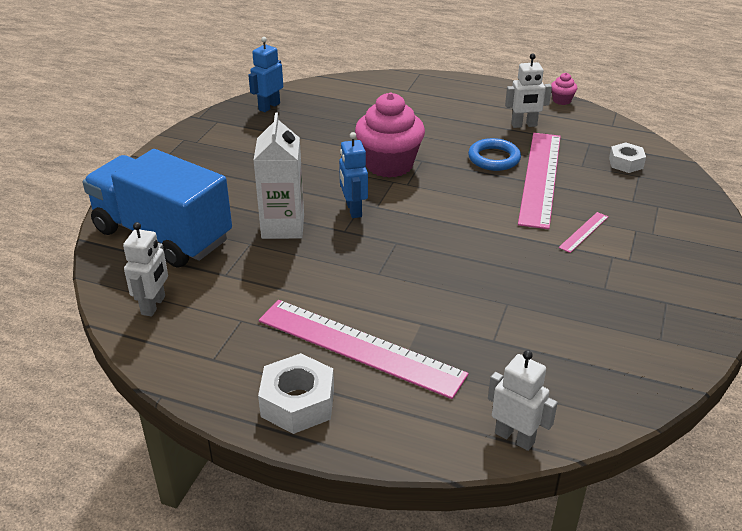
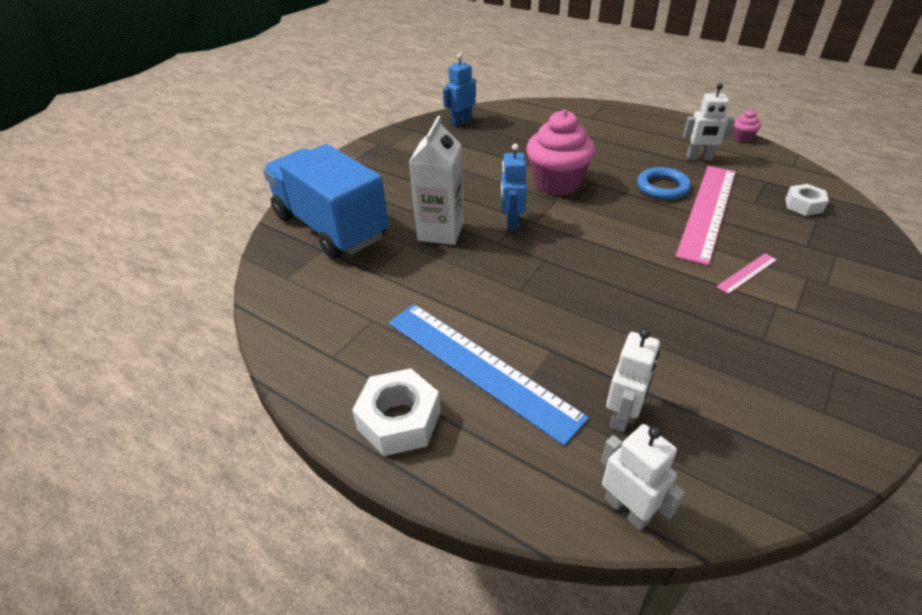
camera: 15 degrees right, 5 degrees up
(153, 305) = (298, 293): white robot -> white robot (622, 415)
(359, 347) = (480, 367): pink ruler -> blue ruler

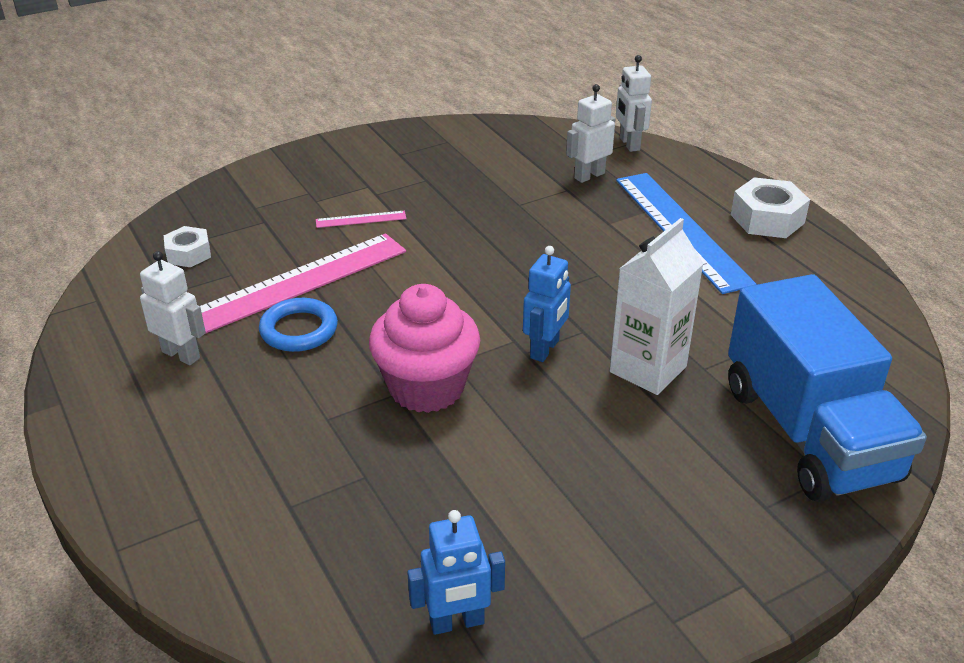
camera: 155 degrees left, 5 degrees down
(742, 138) = (63, 365): pink cupcake -> none

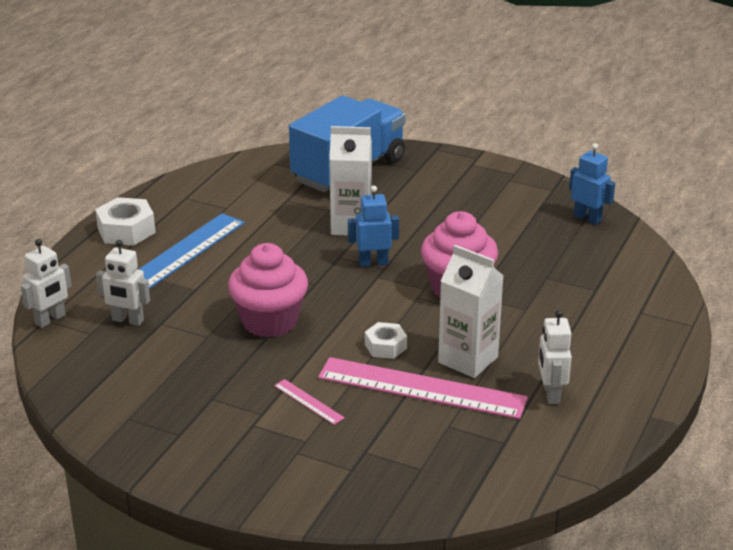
camera: 125 degrees left, 5 degrees down
(188, 254) = (451, 463): white nut -> white nut (385, 346)
(299, 330) = (468, 360): blue ring -> white carton
(504, 242) = (269, 321): none -> pink cupcake

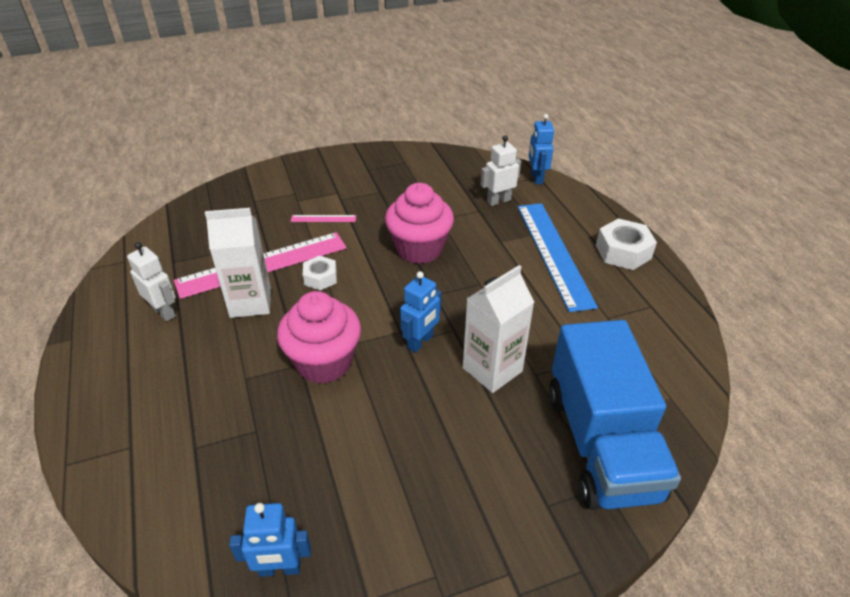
camera: 135 degrees right, 10 degrees up
(50, 320) = (536, 178): white robot -> blue robot

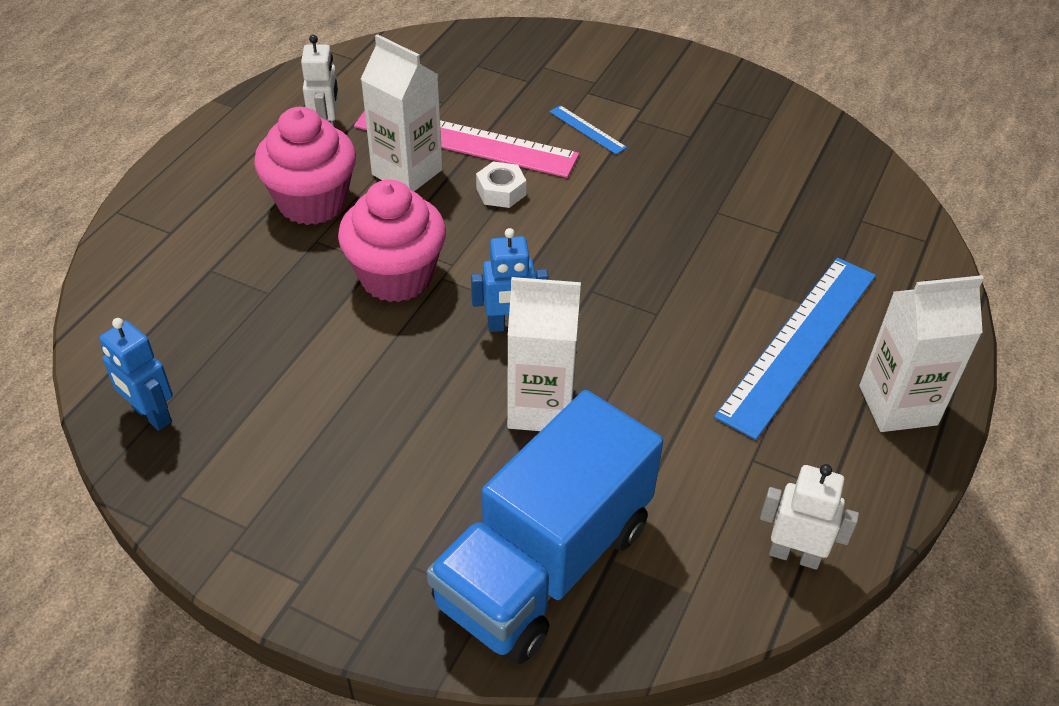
camera: 45 degrees right, 5 degrees up
(323, 218) = (587, 129): pink ruler -> blue ruler
(419, 249) = (644, 230): pink cupcake -> pink cupcake (312, 202)
(498, 201) = (823, 236): white robot -> white robot (794, 555)
(536, 178) = (921, 240): blue robot -> none
(623, 252) = (898, 405): white nut -> white carton

